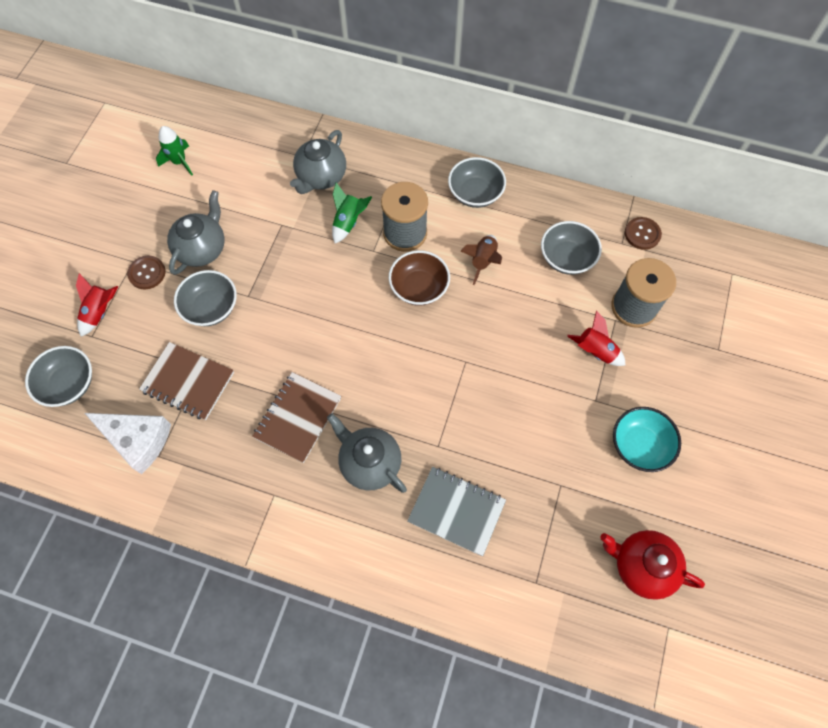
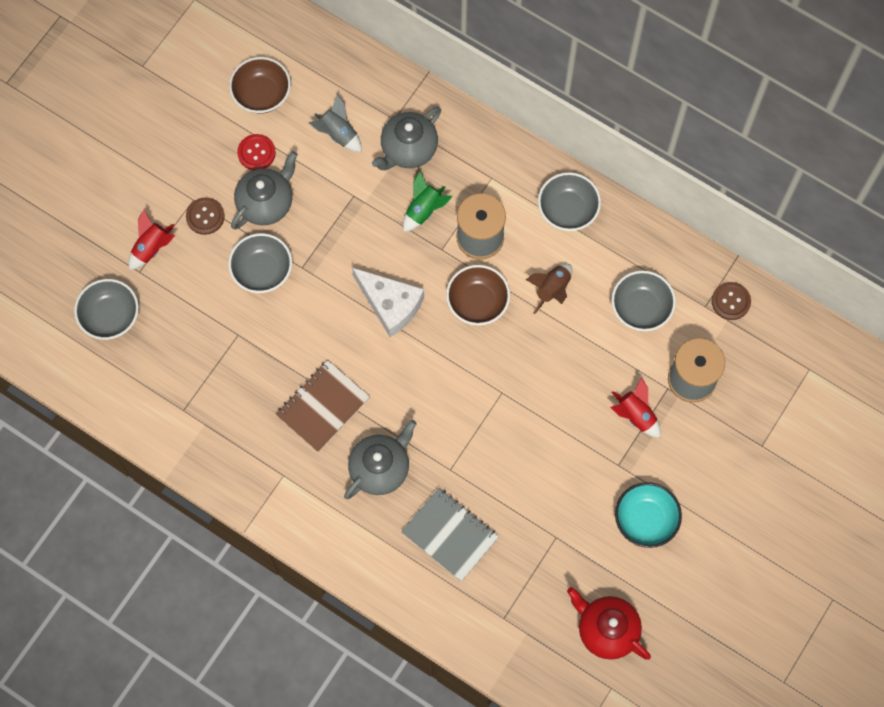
camera: 15 degrees right, 5 degrees up
(137, 440) = (166, 390): white cheese -> white cheese (390, 305)
(179, 162) = (262, 94): green rocket -> brown bowl
(184, 209) = (256, 153): none -> red button
(188, 382) = (224, 344): brown notebook -> none
(255, 178) = (338, 134): none -> grey rocket
(369, 463) = (380, 468): grey teapot -> grey teapot turned 75 degrees clockwise

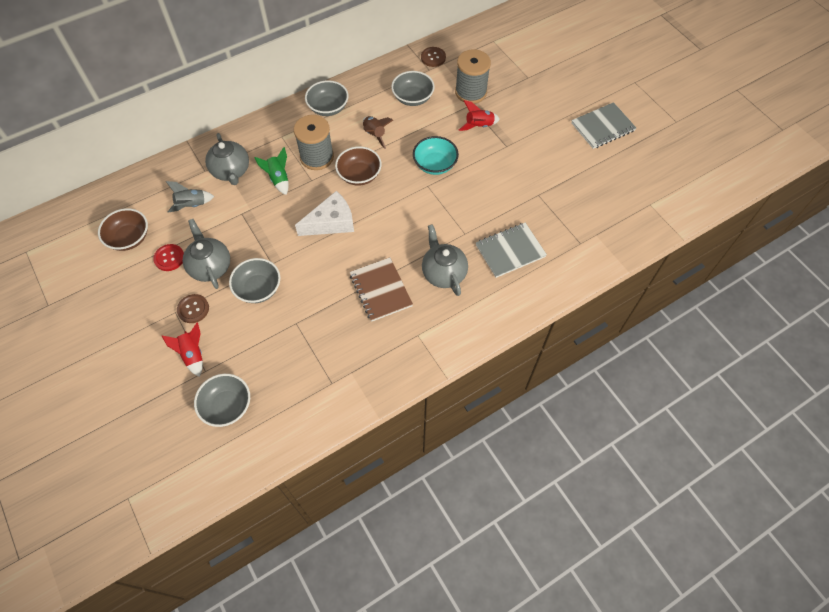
camera: 65 degrees left, 10 degrees down
(606, 630) = (610, 192): red teapot -> none
(645, 520) = (548, 146): turquoise bowl -> turquoise bowl (435, 164)
(719, 582) = (602, 127): none -> grey notebook

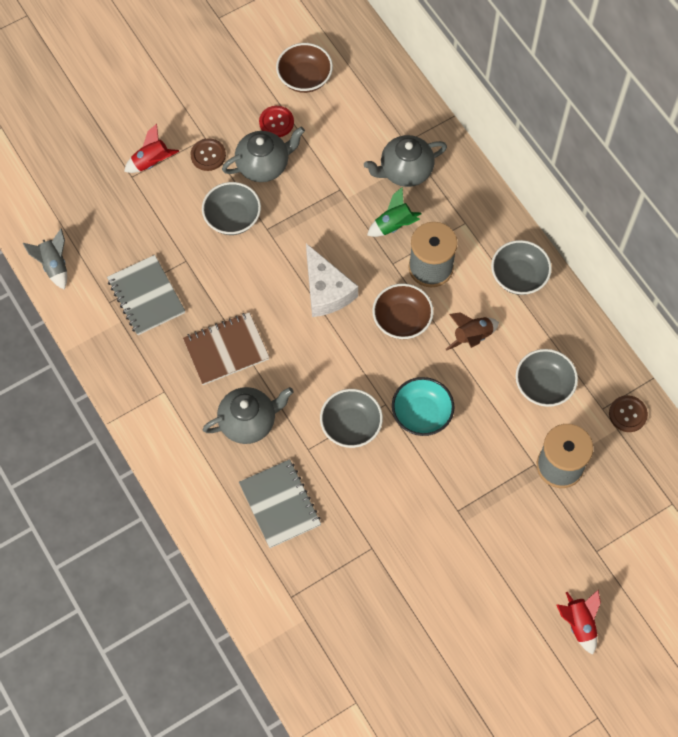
camera: 90 degrees right, 5 degrees up
(191, 205) = (352, 134): grey rocket -> grey rocket (54, 265)
(227, 406) = (89, 202): grey bowl -> grey bowl (351, 425)
(479, 126) = (494, 475): red rocket -> red rocket (579, 623)
(602, 127) = (499, 653): grey notebook -> grey notebook (146, 296)

